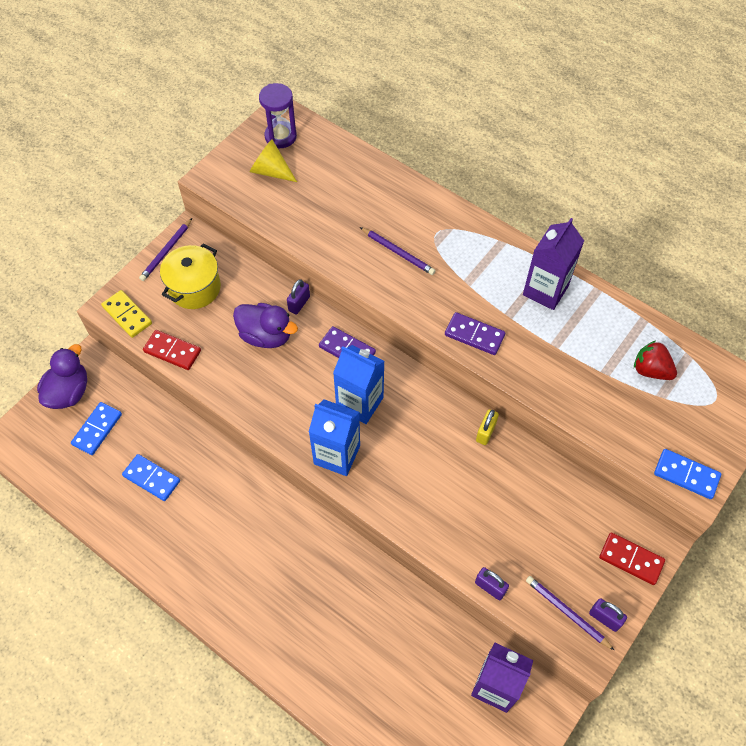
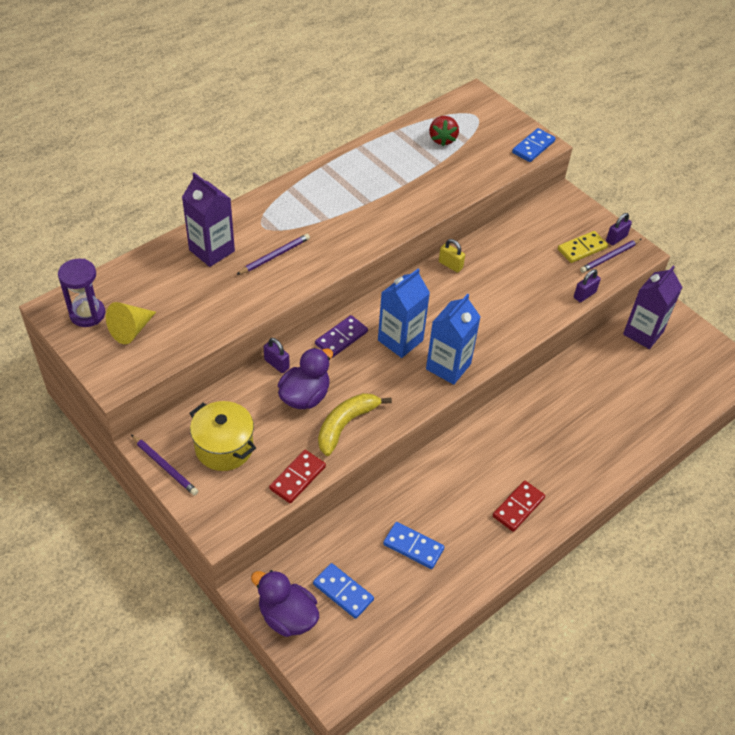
camera: 80 degrees left, 10 degrees down
(127, 315) = (237, 514): yellow domino -> yellow domino (582, 248)
(152, 478) = (413, 546): blue domino -> blue domino turned 75 degrees clockwise
(240, 377) = (346, 425): none -> yellow banana
(474, 335) = (380, 227): purple domino -> none
(545, 290) = (350, 175): purple carton -> purple carton (212, 250)
(631, 559) = (574, 213): red domino -> red domino (518, 507)
(650, 370) = (442, 139): red strawberry -> red strawberry turned 45 degrees counterclockwise

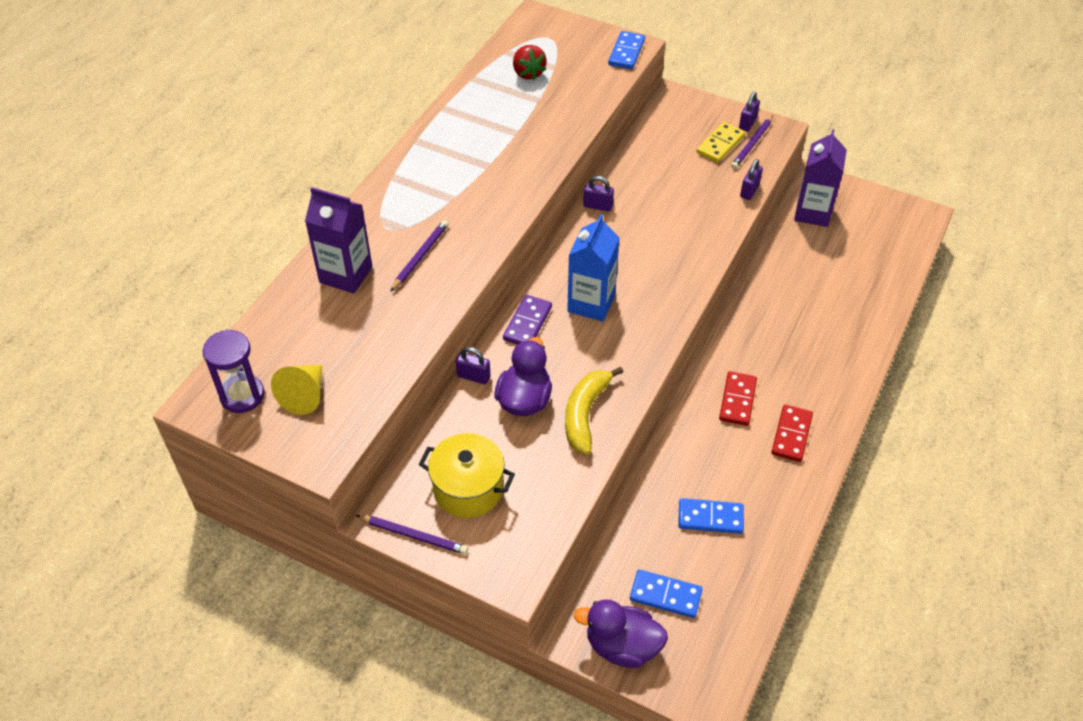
camera: 20 degrees left, 0 degrees up
(297, 478) = (567, 490): red domino -> red domino (737, 400)
(448, 366) = (656, 313): blue carton -> none
(450, 265) = (598, 206): yellow padlock -> purple padlock

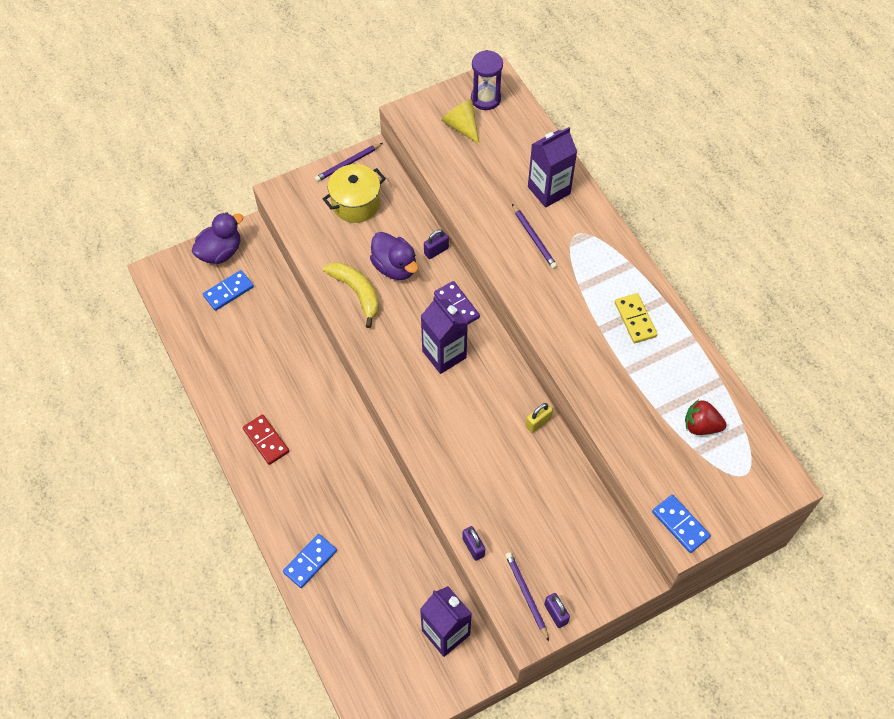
camera: 125 degrees right, 10 degrees up
(591, 303) = (444, 354): blue carton -> purple carton
(598, 206) = (538, 422): purple padlock -> yellow padlock
(710, 517) = (253, 349): blue domino -> blue domino (310, 562)
(720, 144) = (544, 568): yellow domino -> yellow domino (635, 319)
(737, 400) = (318, 429): red domino -> none

